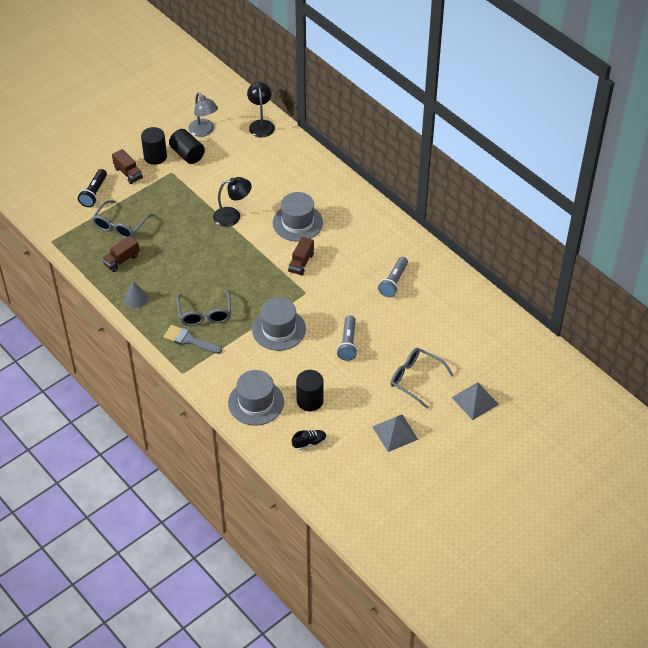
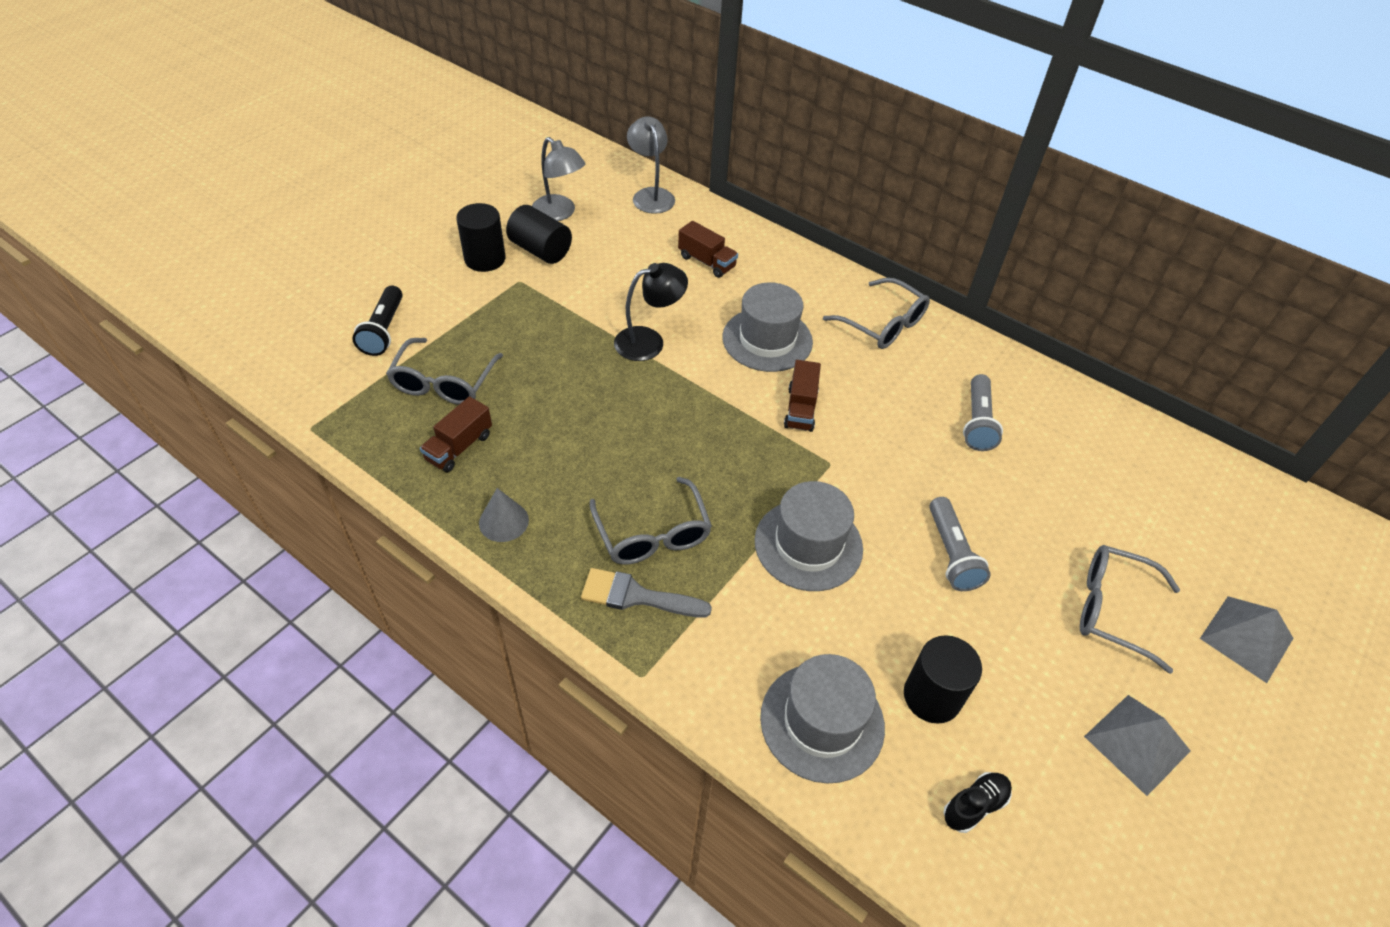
camera: 15 degrees left, 0 degrees up
(128, 173) = (441, 290): brown truck -> brown truck (707, 262)
(261, 124) = (651, 195): black lamp -> grey lamp
(366, 221) = (882, 324): none -> grey glasses

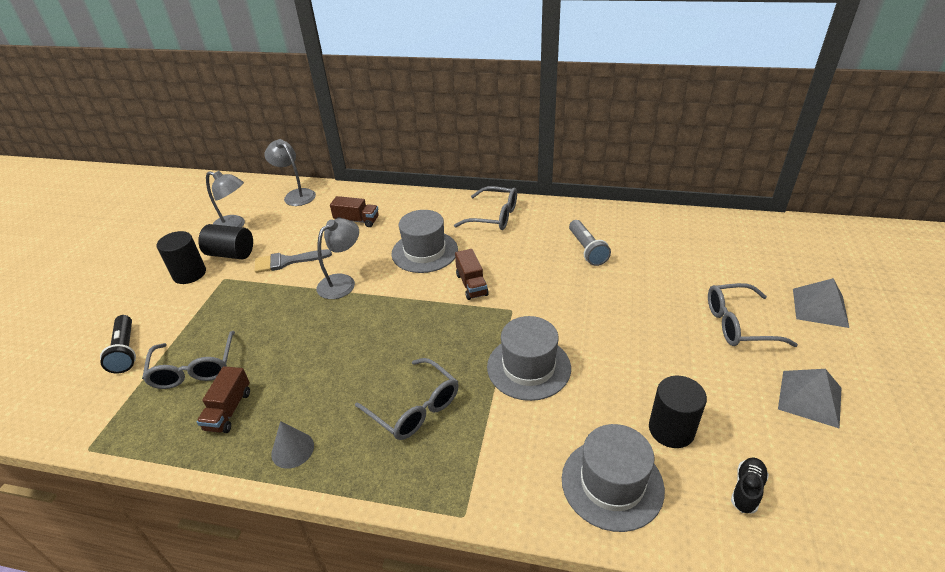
camera: 20 degrees left, 10 degrees down
(636, 596) = (427, 458): grey brush -> grey brush (287, 261)
(649, 341) = (342, 282): black lamp -> grey lamp
(951, 554) = (623, 333): grey flashlight -> none

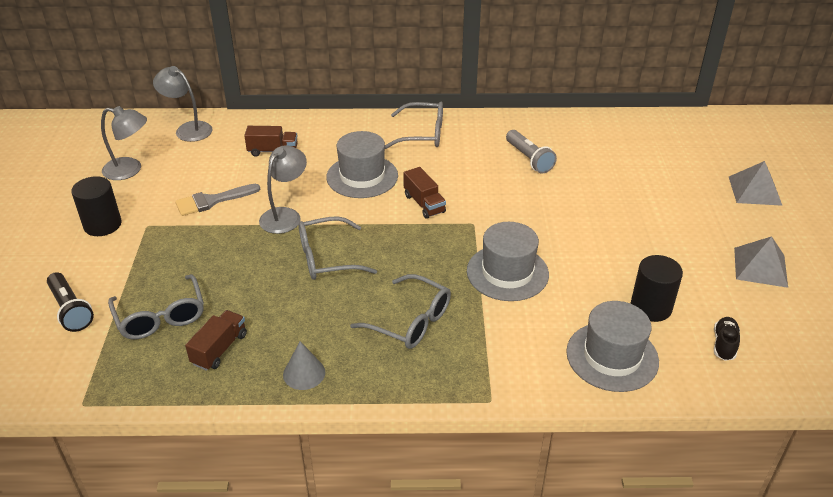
camera: 15 degrees left, 0 degrees up
(228, 410) = (219, 349): brown truck -> brown truck turned 150 degrees counterclockwise
(231, 254) = (142, 199): black cylinder -> none
(739, 324) = (688, 213): grey glasses -> grey glasses (327, 258)

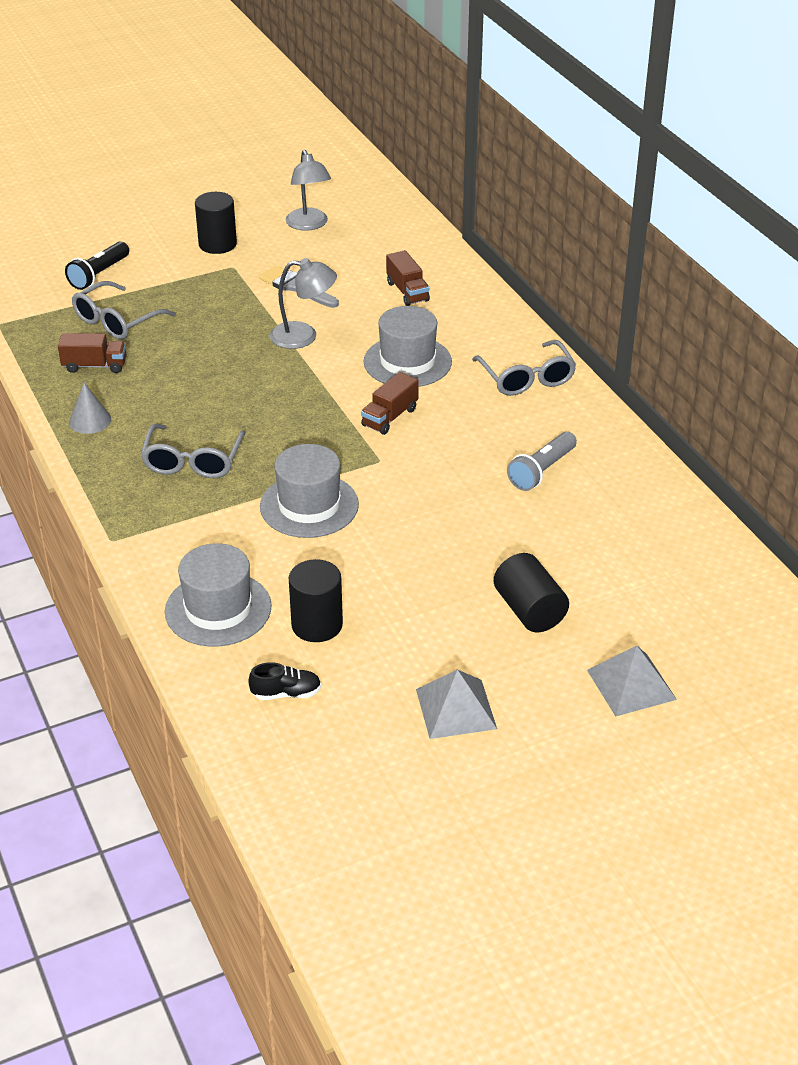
camera: 65 degrees right, 0 degrees up
(188, 129) = (403, 229): grey lamp -> none
(327, 258) = (255, 383): grey glasses -> none
(671, 207) = (529, 610): none -> black cylinder

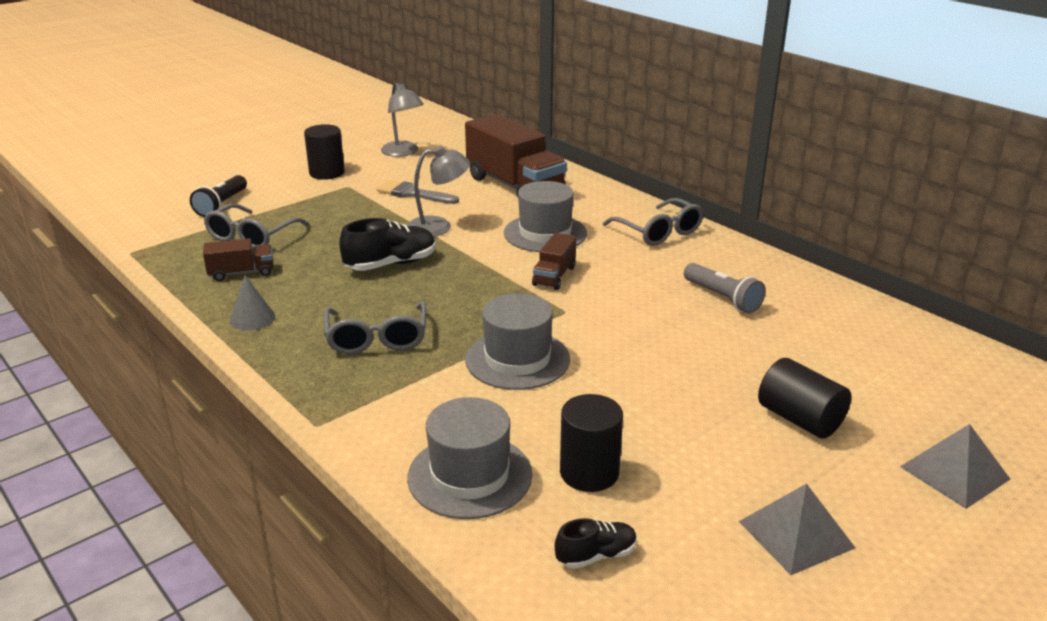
camera: 15 degrees left, 10 degrees down
(237, 377) = (391, 264): none -> black shoe
(407, 292) = (515, 186): brown truck -> brown truck, size x2.10
(541, 471) = (722, 298): grey flashlight -> grey flashlight turned 60 degrees counterclockwise

